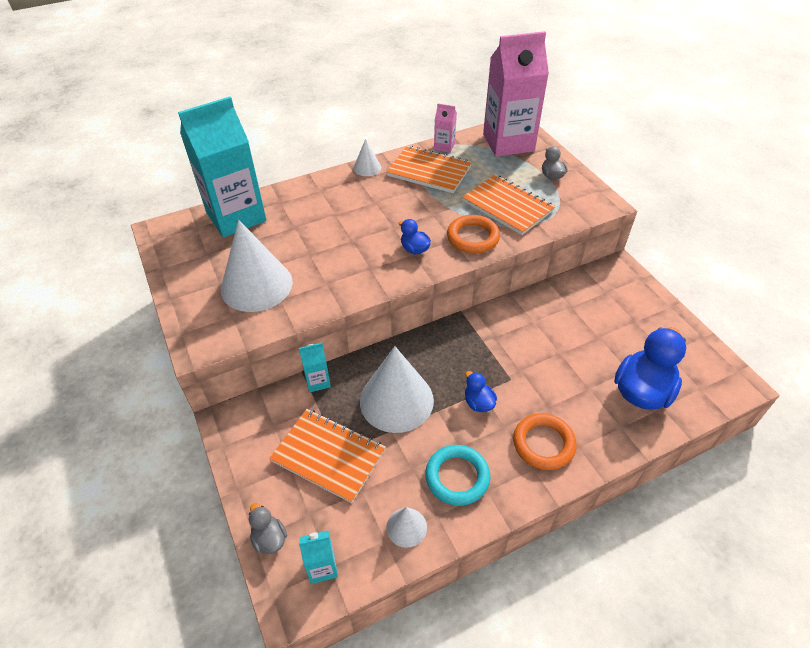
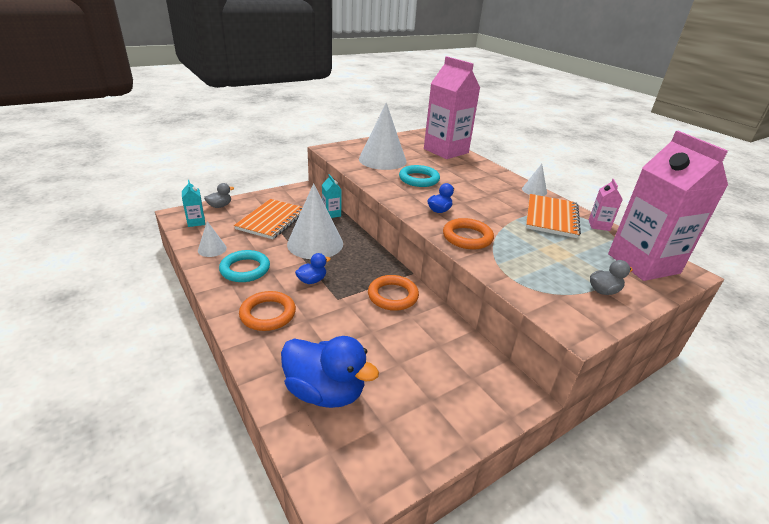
camera: 80 degrees right, 15 degrees down
(236, 216) = (446, 151): turquoise carton -> pink carton
(328, 255) = (419, 179): none -> turquoise ring
(502, 331) = (393, 296): none -> orange ring
(507, 206) = (526, 258): orange notebook -> none

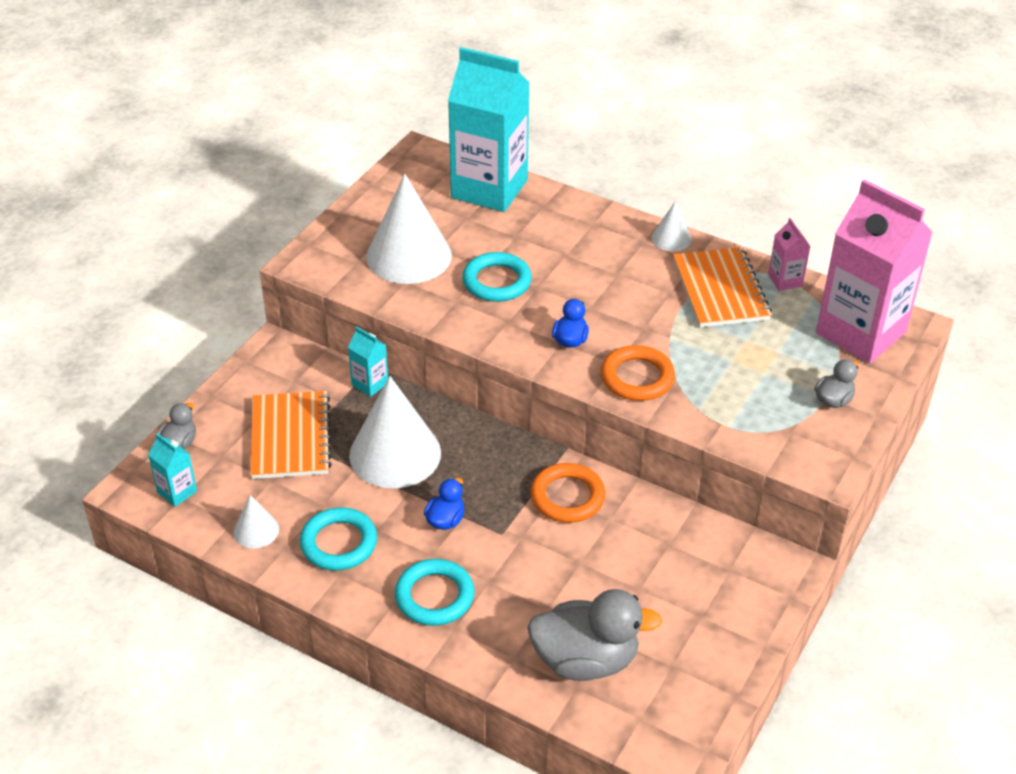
camera: 25 degrees left, 10 degrees up
(268, 314) = (434, 596): orange ring -> turquoise ring
(325, 392) = (585, 660): blue duck -> grey duck
(446, 151) = (489, 189): pink carton -> turquoise carton

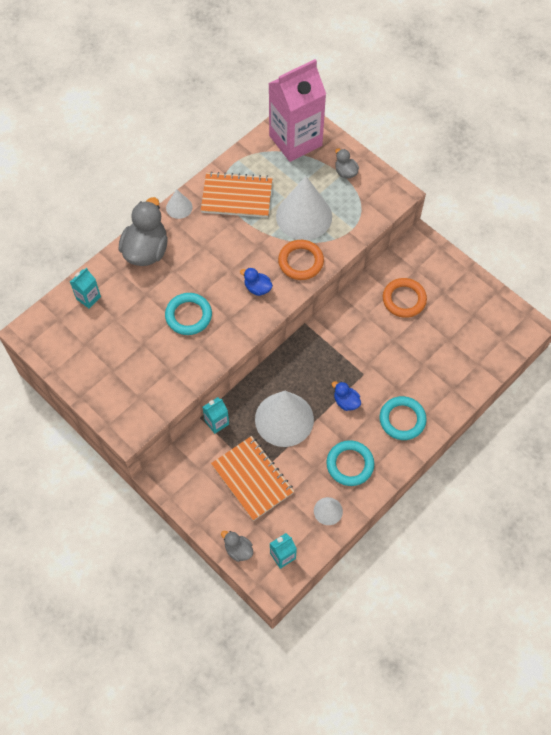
camera: 75 degrees left, 20 degrees up
(290, 437) = (252, 479): orange notebook -> orange notebook turned 45 degrees clockwise
(409, 256) = (144, 362): white cone -> white cone (304, 216)
(489, 189) = (88, 298): turquoise carton -> turquoise carton, size x0.42
(567, 497) = (344, 333): orange ring -> orange ring (404, 299)
(585, 660) = (462, 354): grey duck -> grey duck (146, 250)
(785, 280) = (239, 161): pink carton -> none

